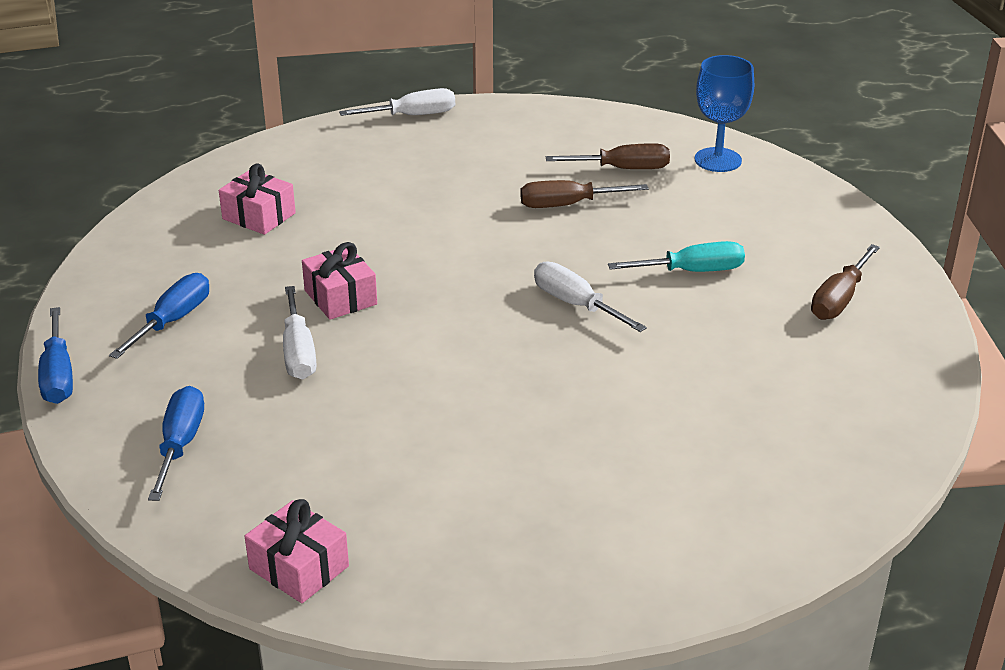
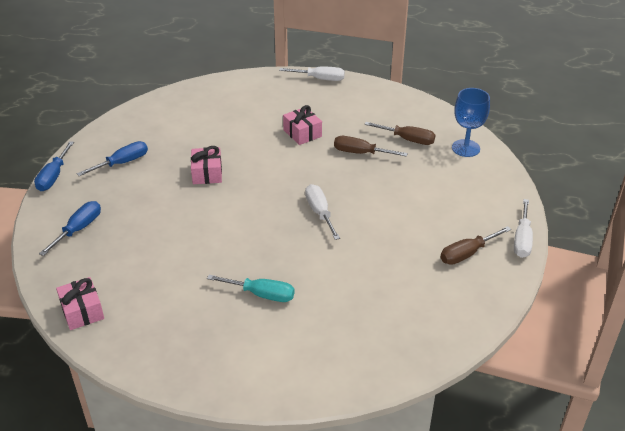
camera: 25 degrees right, 5 degrees up
(259, 216) = (202, 117): pink gift -> pink gift (302, 133)
(298, 352) = (165, 197): white screwdriver -> white screwdriver (522, 240)
(692, 271) = (397, 212): turquoise screwdriver -> turquoise screwdriver (261, 294)

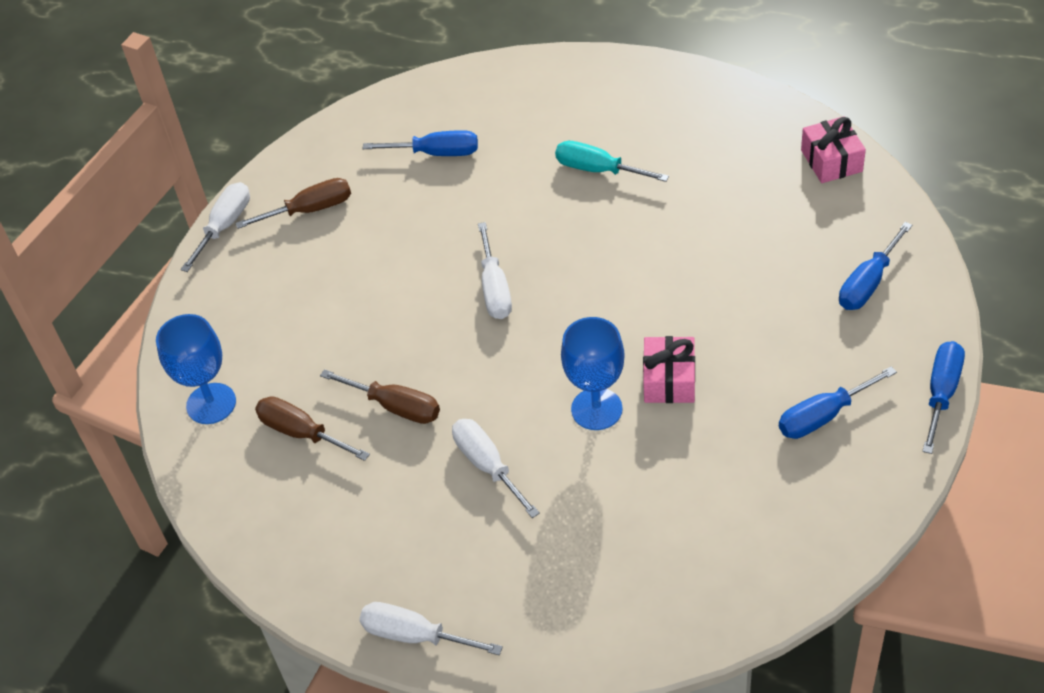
camera: 165 degrees left, 10 degrees up
(247, 158) = (596, 409): none -> blue goblet
(302, 133) = (487, 465): pink gift -> white screwdriver
(390, 301) = (436, 153): none -> blue screwdriver

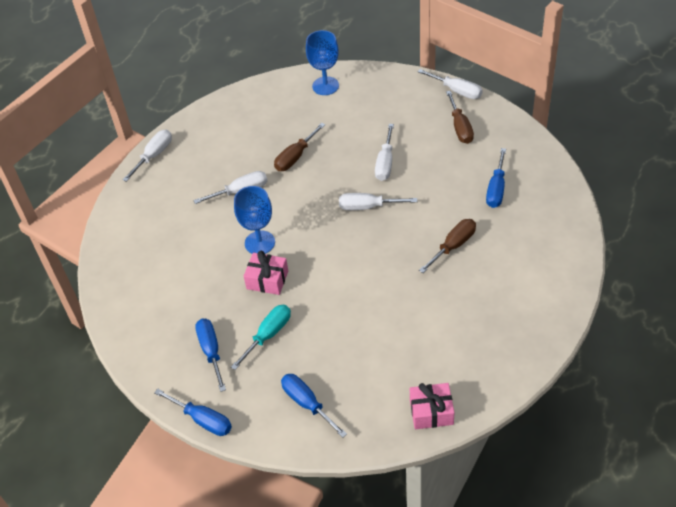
camera: 100 degrees right, 0 degrees up
(301, 433) = (292, 119): brown screwdriver -> brown screwdriver (453, 246)
(397, 285) = (385, 163): none -> white screwdriver
(598, 170) = (458, 271): turquoise screwdriver -> turquoise screwdriver (268, 335)

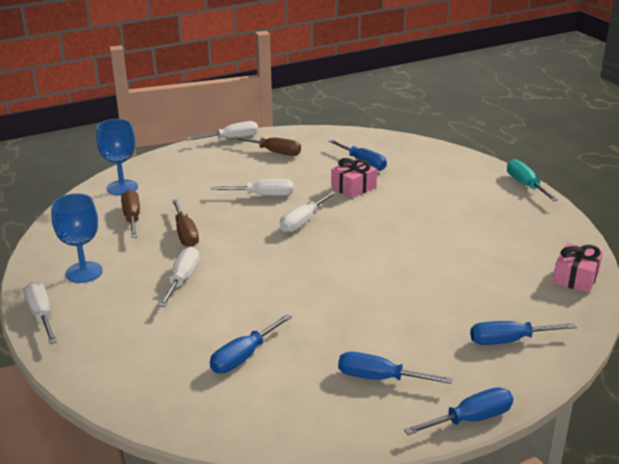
camera: 60 degrees left, 20 degrees down
(183, 272) = (243, 357): none -> blue screwdriver
(260, 243) = (268, 293): blue goblet -> blue goblet (84, 272)
(267, 280) = (323, 307): pink gift -> pink gift (353, 187)
(268, 335) = (397, 332): turquoise screwdriver -> turquoise screwdriver (525, 185)
(385, 163) = (263, 195): white screwdriver -> white screwdriver turned 45 degrees counterclockwise
(453, 246) = (400, 201): brown screwdriver -> brown screwdriver (132, 218)

